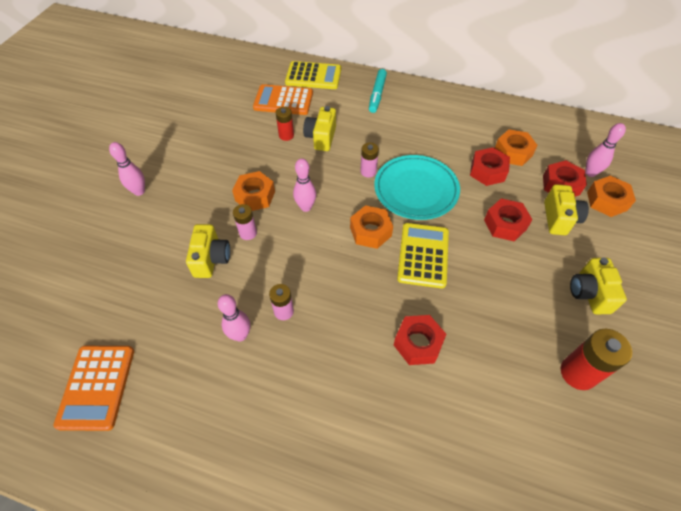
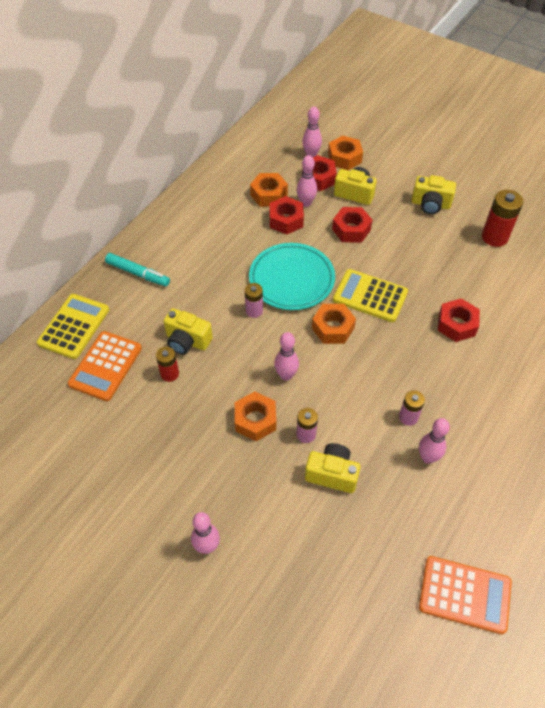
camera: 75 degrees left, 0 degrees up
(519, 182) = (306, 203): none -> pink bowling pin

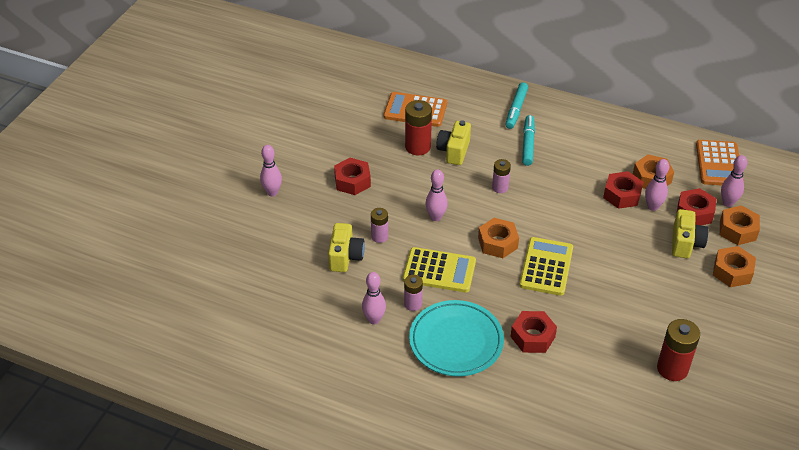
camera: 80 degrees right, 10 degrees down
(74, 326) = (448, 85): yellow calculator -> yellow calculator (439, 270)
(170, 374) = (418, 147): red battery -> red battery, size x1.64
(195, 275) = (528, 144): none -> turquoise marker
(255, 420) = (386, 204): orange nut -> orange nut (732, 271)
(291, 279) = (546, 208): turquoise plate -> turquoise plate (456, 341)
(351, 229) = (630, 245): red nut -> red nut (352, 181)
(430, 204) = (698, 309): yellow camera -> none
(464, 594) = (252, 349): orange calculator -> orange calculator (719, 164)

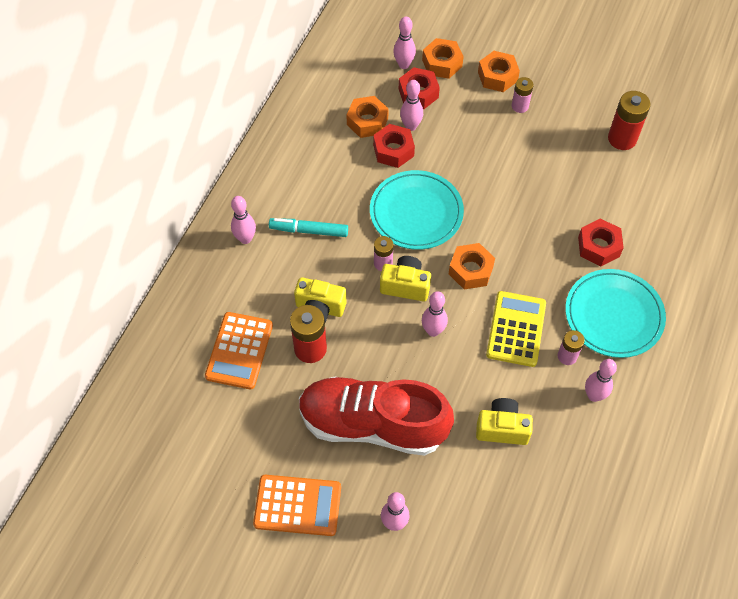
camera: 90 degrees left, 15 degrees up
(352, 181) = (373, 424): red nut -> red shoe
(379, 236) = (467, 391): pink battery -> pink battery (520, 106)
(516, 109) = (245, 239): turquoise marker -> pink bowling pin
(546, 267) = (502, 228): yellow calculator -> none
(555, 209) = (416, 213): none -> turquoise plate
(685, 243) = (462, 106): yellow camera -> yellow camera (405, 286)
(719, 164) = (346, 63): orange calculator -> orange calculator (297, 505)

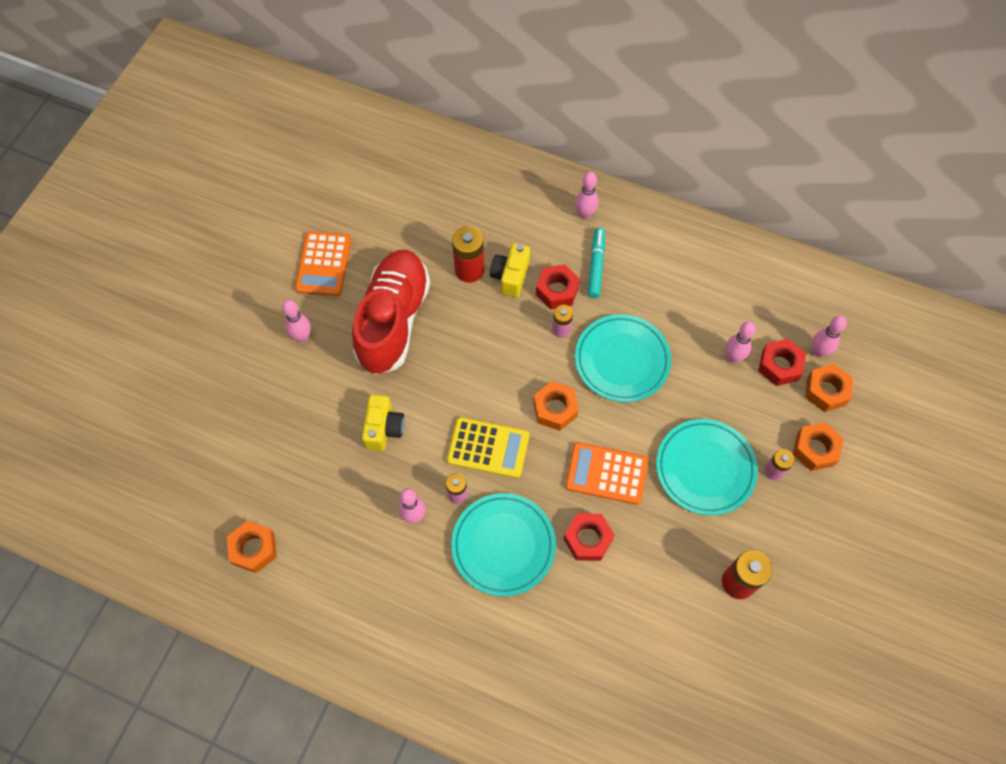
camera: 90 degrees right, 5 degrees up
(239, 351) = (468, 215): orange calculator -> orange calculator (606, 473)
(367, 121) = (735, 316): orange nut -> orange nut (254, 549)
(393, 150) = (699, 340): red nut -> red nut (557, 291)
(405, 286) = (536, 349): yellow camera -> none
(433, 331) = (487, 372): pink bowling pin -> none
(522, 154) = (705, 468): none -> turquoise plate

